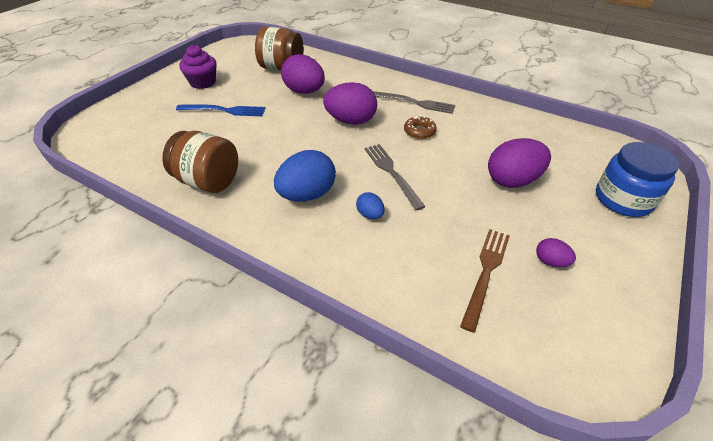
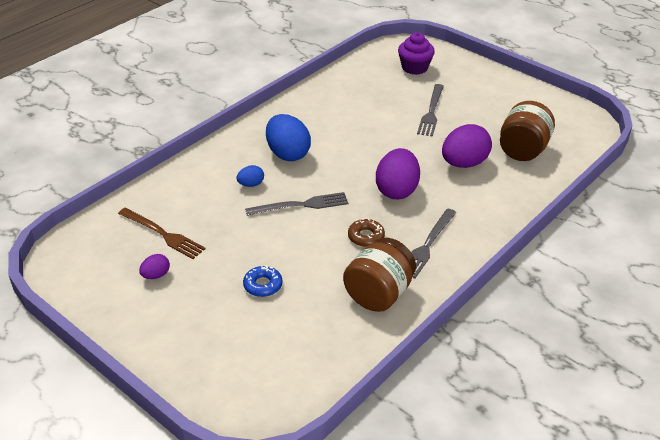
camera: 100 degrees right, 5 degrees down
(203, 82) = (490, 98): purple cupcake -> purple cupcake (414, 68)
(208, 181) = (321, 106): brown jar -> brown jar (379, 294)
(224, 110) = (431, 112): blue fork -> grey fork
(512, 180) = (263, 285): purple egg -> blue donut
(623, 199) = (204, 363): blue jar -> none

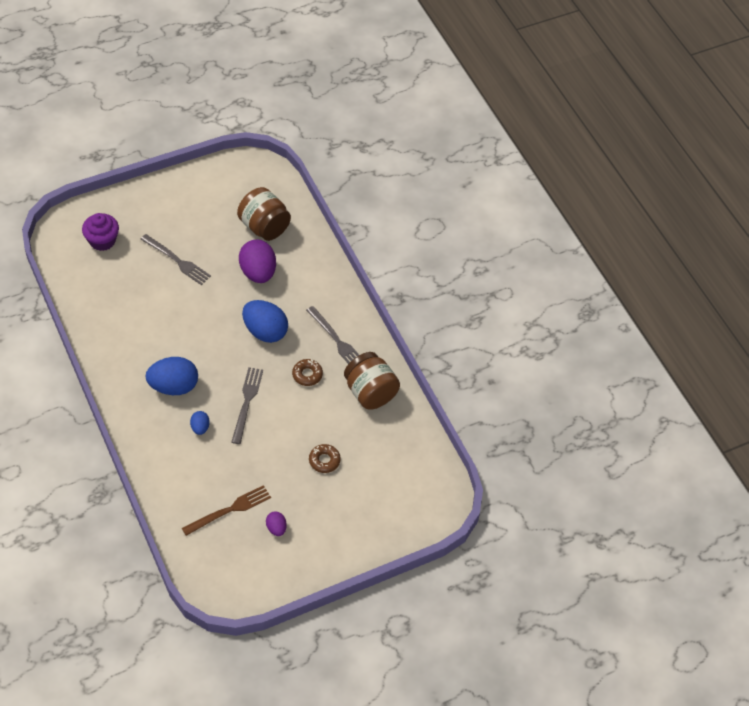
camera: 70 degrees left, 15 degrees up
(263, 285) = (324, 460): blue donut -> brown donut
(397, 190) = (265, 331): purple egg -> blue egg

